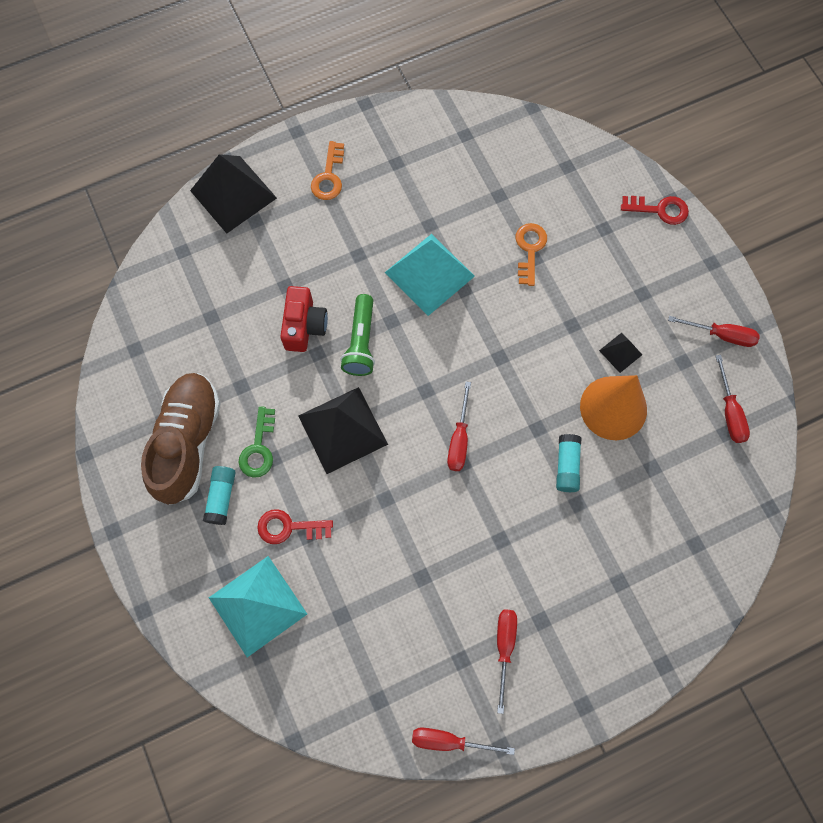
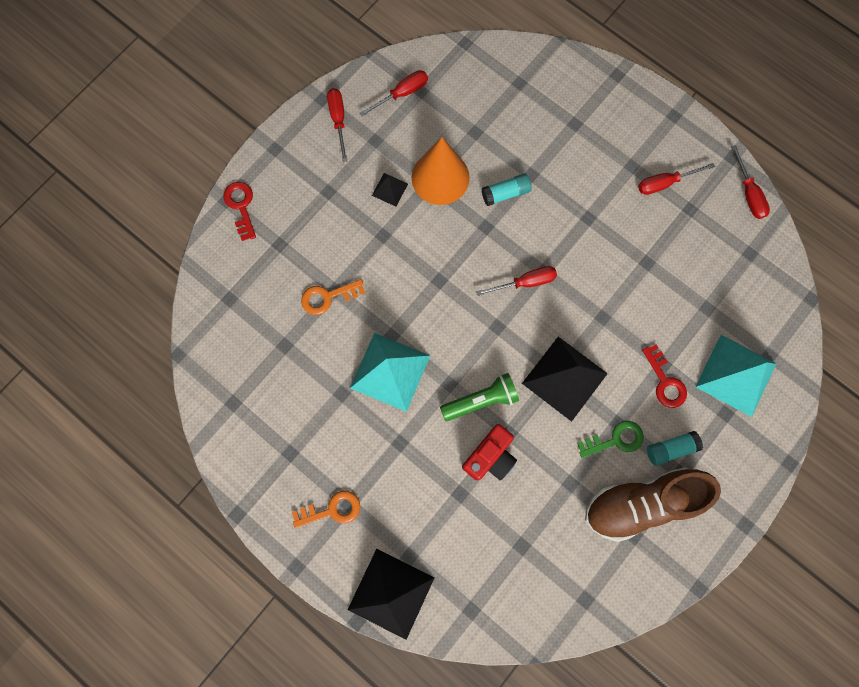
camera: 115 degrees left, 5 degrees up
(304, 326) = (490, 456): red camera -> red camera turned 150 degrees clockwise

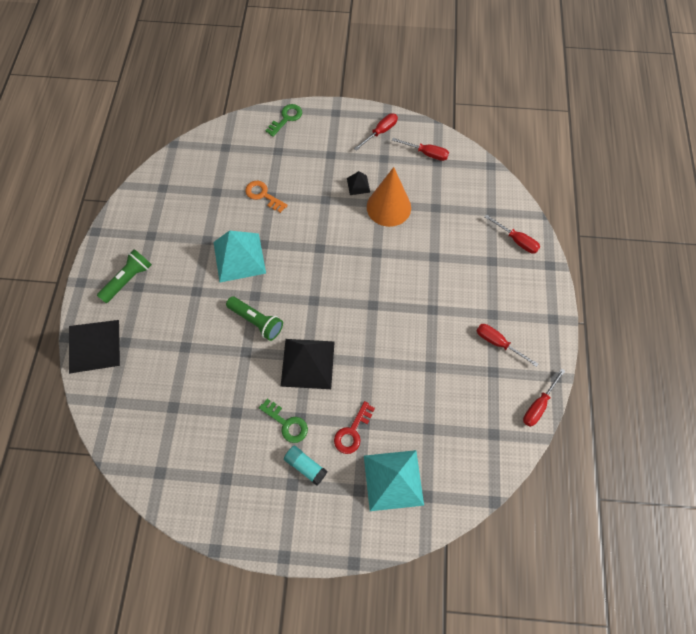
camera: 55 degrees right, 10 degrees down
(241, 206) = (286, 118): red key -> green key
(332, 510) = (128, 280): orange key -> green flashlight
(490, 456) = (222, 350): red camera -> none
(505, 193) = (408, 250): turquoise glue stick -> none
(525, 282) = (356, 298): red screwdriver -> red screwdriver (516, 240)
(642, 503) = (252, 470): brown shoe -> none

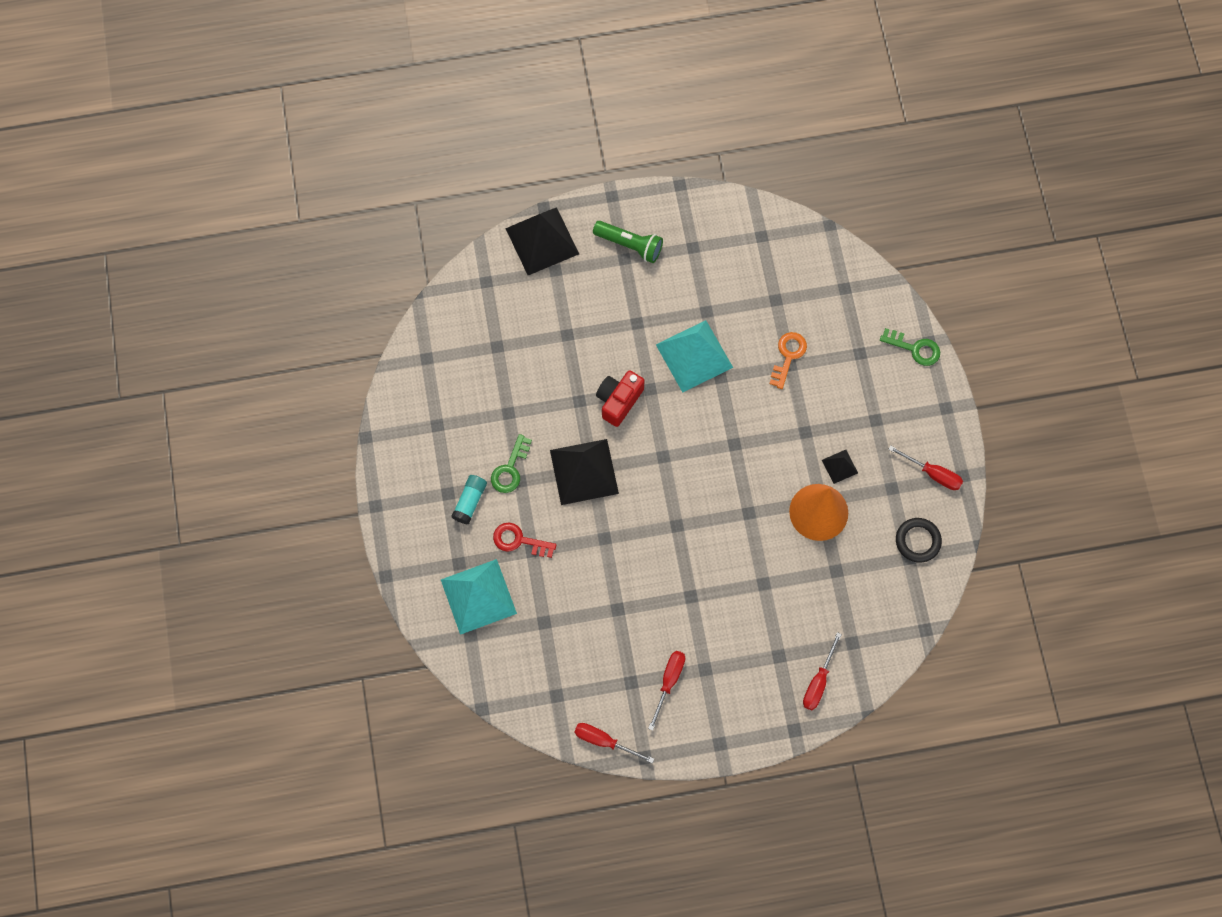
camera: 75 degrees right, 5 degrees up
(256, 321) = (618, 401): green flashlight -> red camera
(426, 153) = (917, 541): red screwdriver -> black ring

